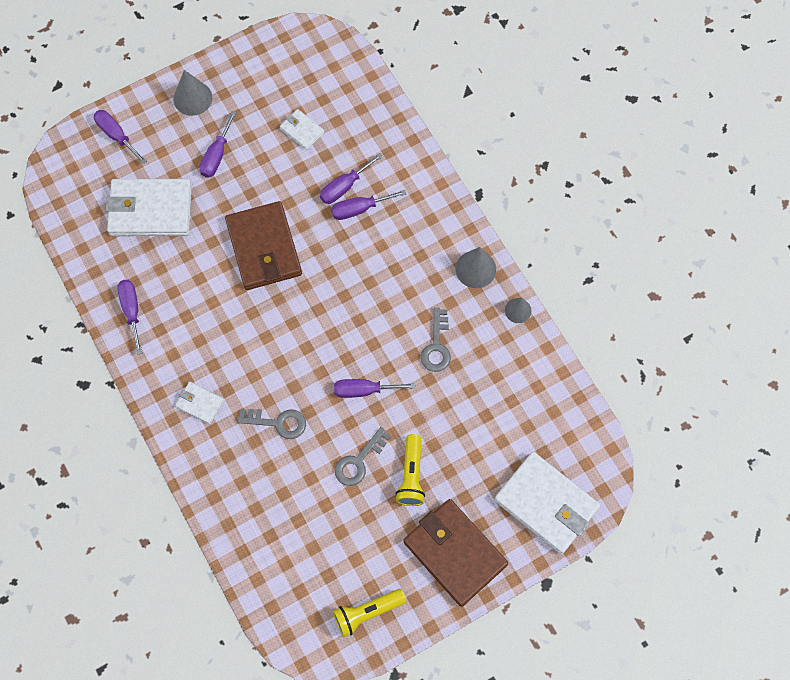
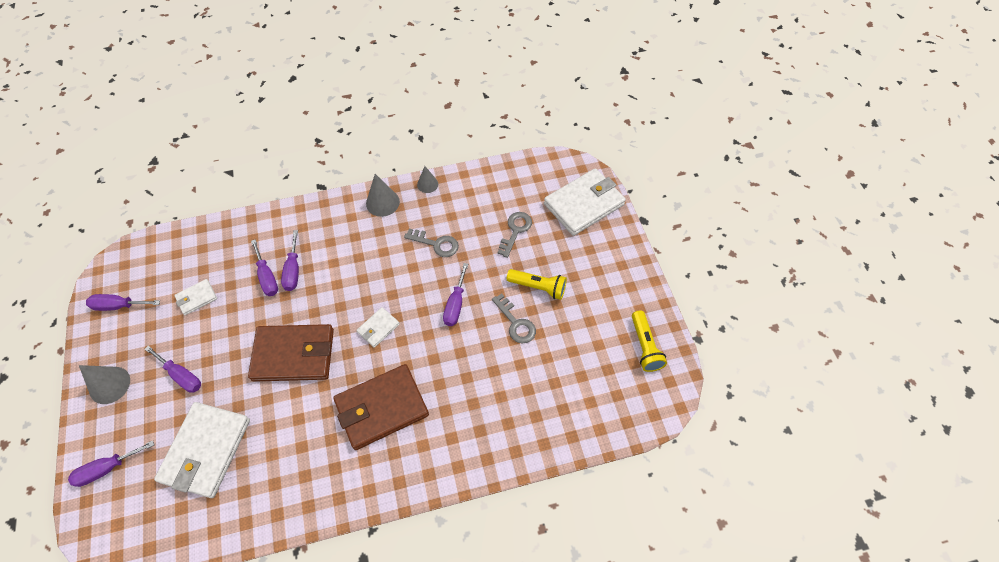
camera: 75 degrees left, 10 degrees down
(131, 311) = (304, 492): purple screwdriver -> purple screwdriver (118, 306)
(200, 403) = (422, 445): white wallet -> white wallet (378, 328)
(278, 422) = (462, 379): grey key -> grey key (515, 231)
(455, 553) = (608, 272): brown wallet -> brown wallet (382, 408)

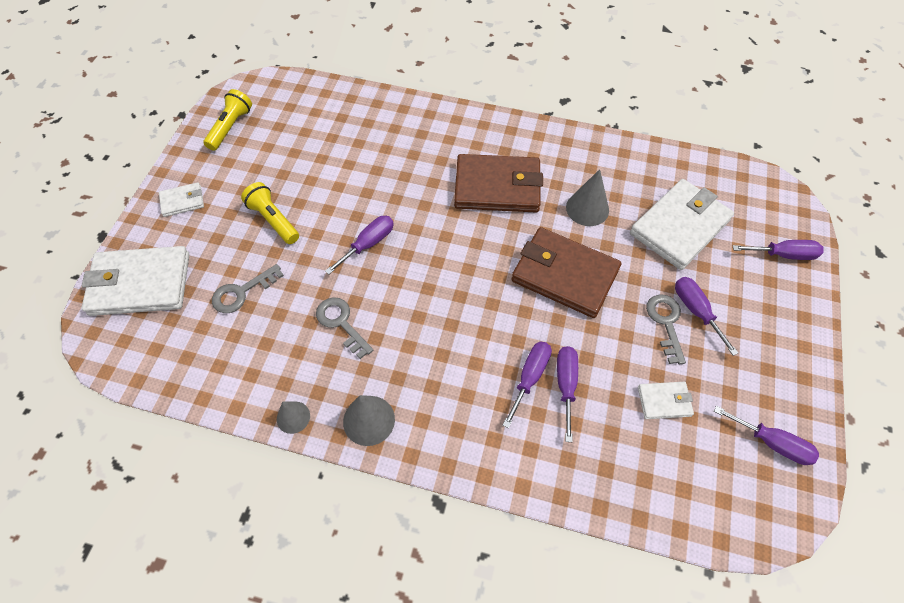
camera: 150 degrees left, 0 degrees up
(109, 385) = (782, 339): grey cone -> grey cone (587, 208)
(378, 328) = (462, 259): white wallet -> white wallet (182, 201)
(516, 323) = (323, 198): grey key -> grey key (665, 323)

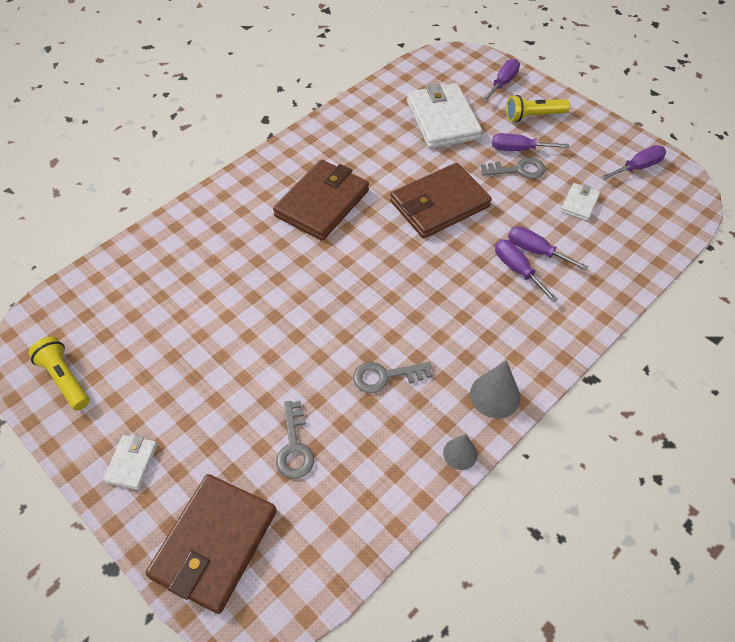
camera: 60 degrees left, 5 degrees down
(140, 284) = (214, 544): white wallet -> brown wallet
(273, 220) = (225, 386): yellow flashlight -> yellow flashlight (533, 116)
(368, 244) = (313, 320): purple screwdriver -> none
(587, 208) = (387, 160): grey cone -> none
(665, 323) = (518, 170): grey key -> grey key turned 150 degrees clockwise

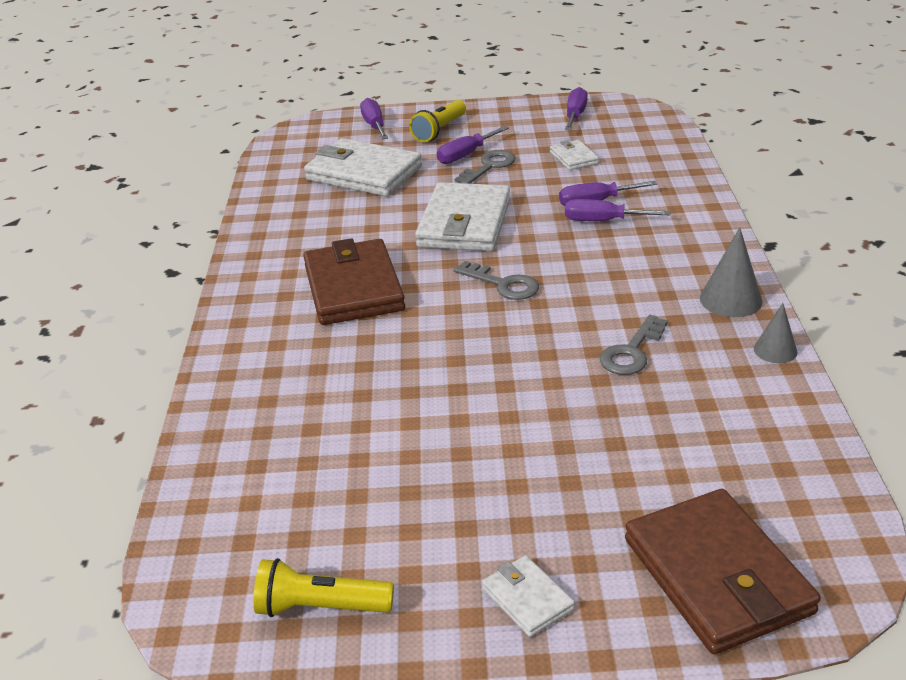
camera: 45 degrees left, 20 degrees down
(294, 447) = (650, 453): grey key -> grey key (503, 284)
(439, 204) = (464, 223): brown wallet -> white wallet

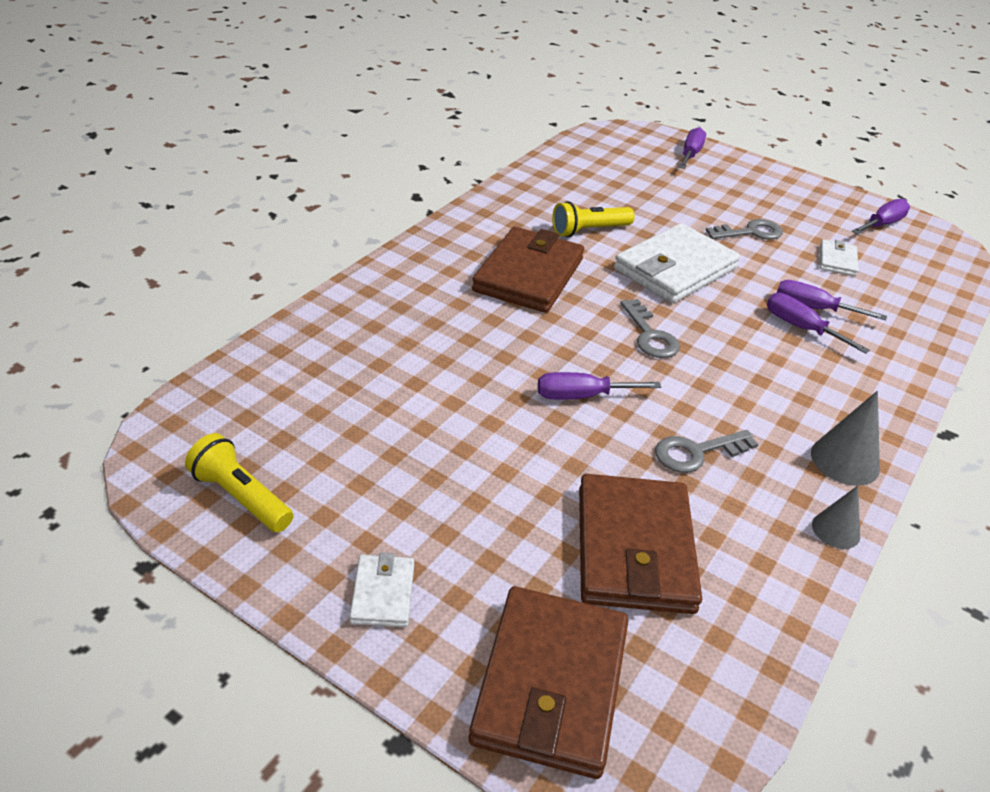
camera: 30 degrees right, 5 degrees up
(364, 173) = (638, 189): white wallet -> none
(439, 131) = (741, 183): yellow flashlight -> yellow flashlight (589, 231)
(465, 155) = (740, 213): purple screwdriver -> purple screwdriver (581, 396)
(666, 445) = (634, 548): none -> brown wallet

